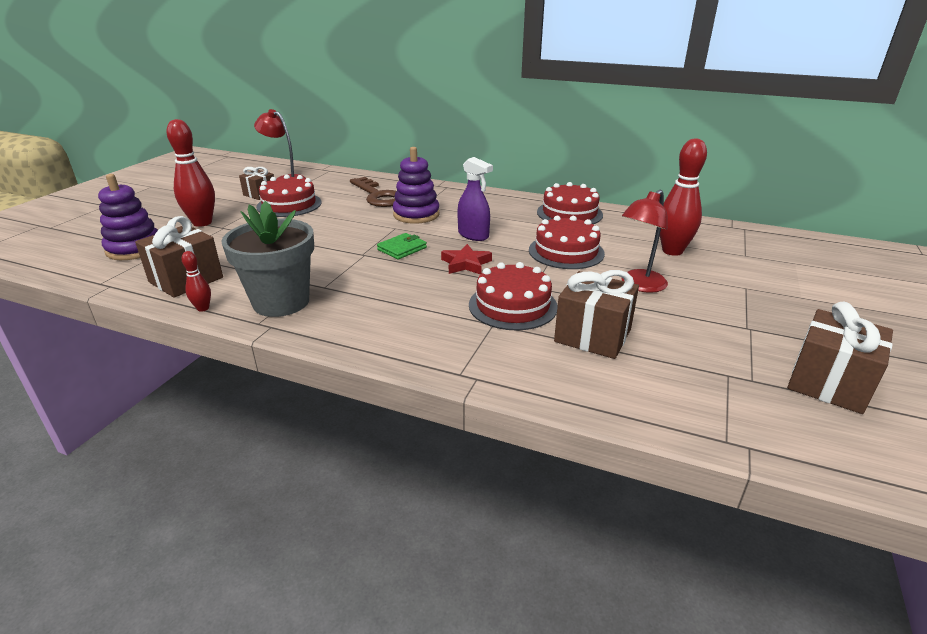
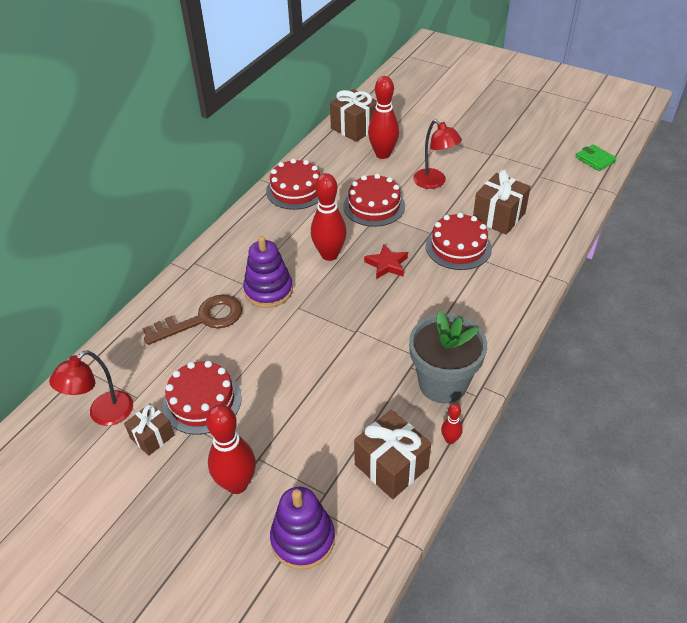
camera: 80 degrees left, 15 degrees up
(402, 249) = (349, 303): green wallet -> green wallet (595, 159)
(473, 235) = (329, 254): purple spray bottle -> red bowling pin
(829, 383) = (545, 145): brown gift -> brown gift (354, 128)

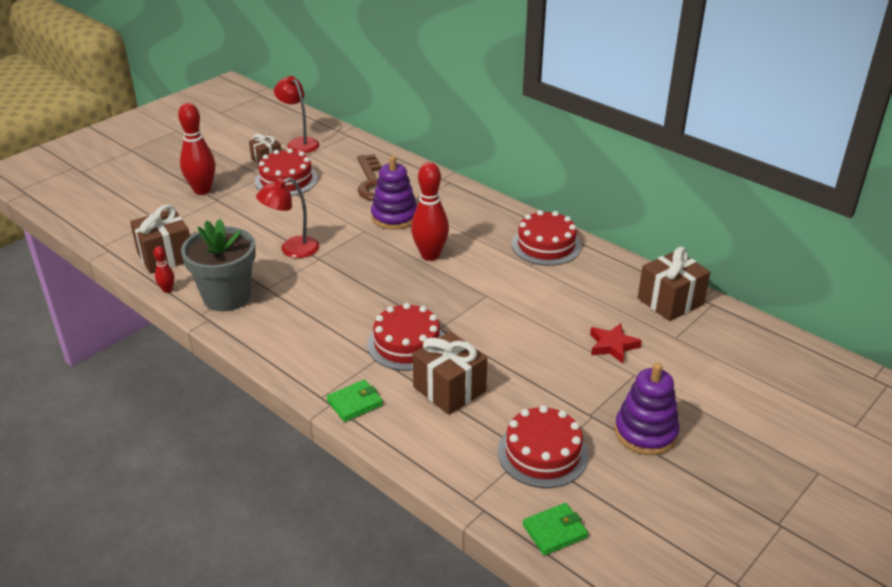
camera: 100 degrees right, 10 degrees down
(303, 539) = (138, 212): purple stacking toy -> purple stacking toy (645, 433)
(374, 206) = (501, 294): red cake -> red cake (542, 453)
(383, 154) = (606, 316): red bowling pin -> none
(387, 265) = (399, 289): red star -> red star (612, 346)
(434, 182) = (535, 348): red lamp -> red lamp (292, 250)
(539, 261) = (355, 403): none -> green wallet

